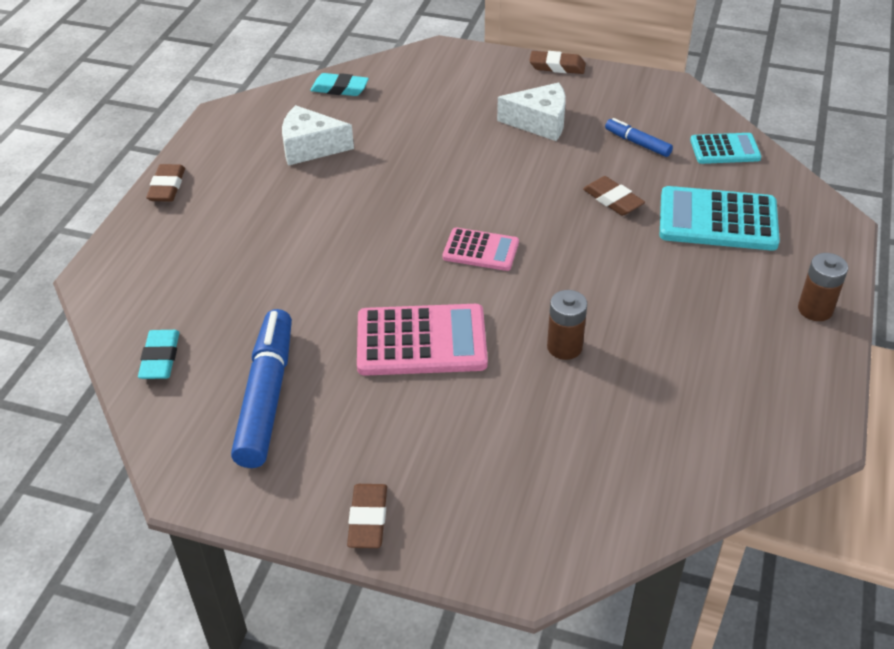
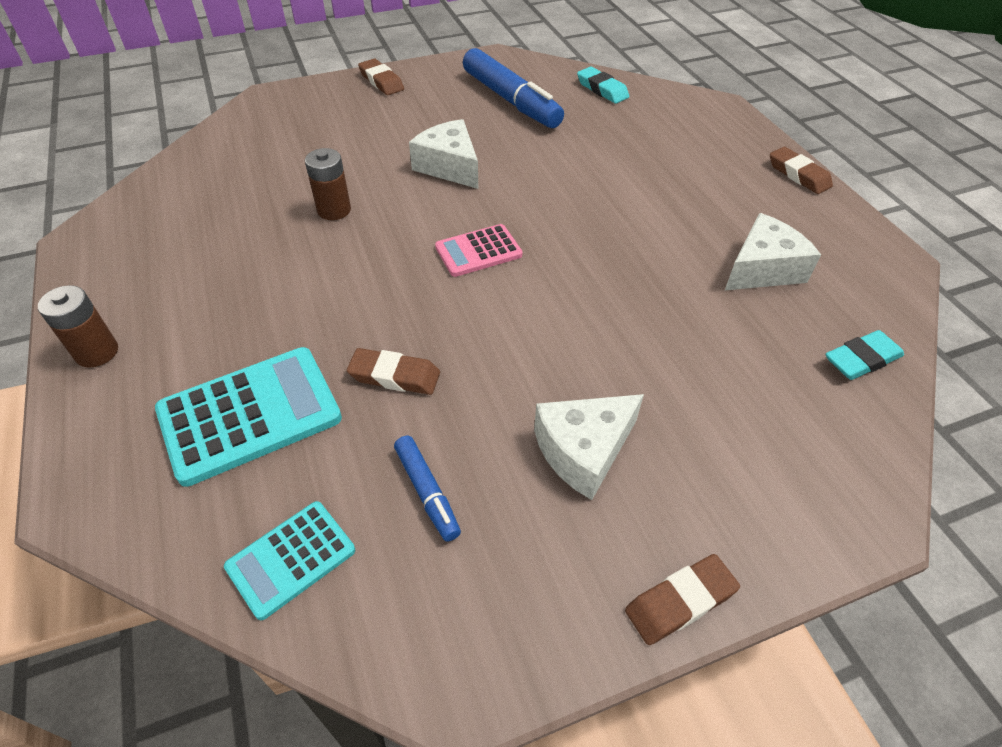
camera: 140 degrees right, 5 degrees up
(421, 341) = (449, 166): pink calculator -> white cheese
(637, 143) = (427, 492): blue marker -> blue marker turned 60 degrees clockwise

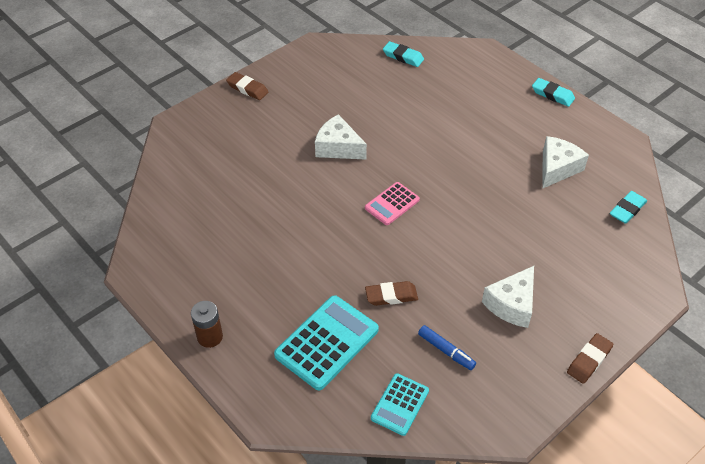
camera: 20 degrees left, 0 degrees up
(334, 210) = (285, 201): brown battery -> none
(511, 100) = (347, 82): blue marker -> none
(798, 175) = (552, 95): brown eraser -> turquoise eraser

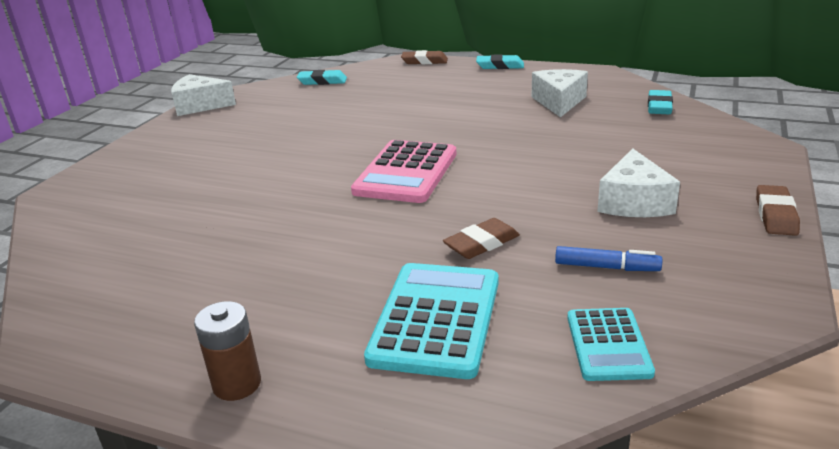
camera: 25 degrees left, 20 degrees down
(247, 89) = (146, 142): brown eraser -> brown eraser (424, 61)
(338, 147) = (299, 152): white cheese -> white cheese (200, 106)
(392, 204) = (406, 173): pink calculator -> pink calculator, size x1.69

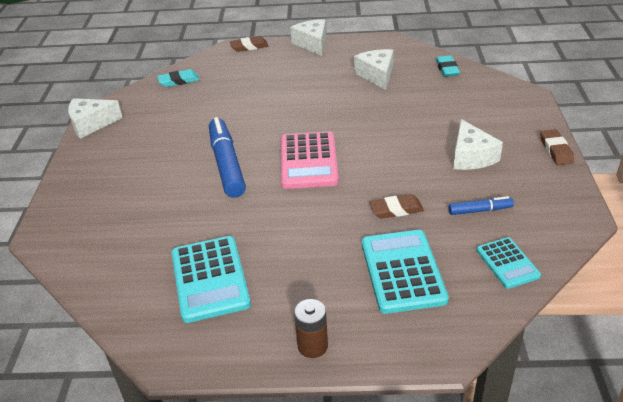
camera: 20 degrees left, 10 degrees up
(182, 272) = (210, 279): none -> turquoise calculator
(307, 161) = (227, 164): none -> blue marker
(481, 244) = (396, 210): brown eraser -> brown eraser turned 45 degrees clockwise
(500, 66) = (312, 44): turquoise eraser -> white cheese

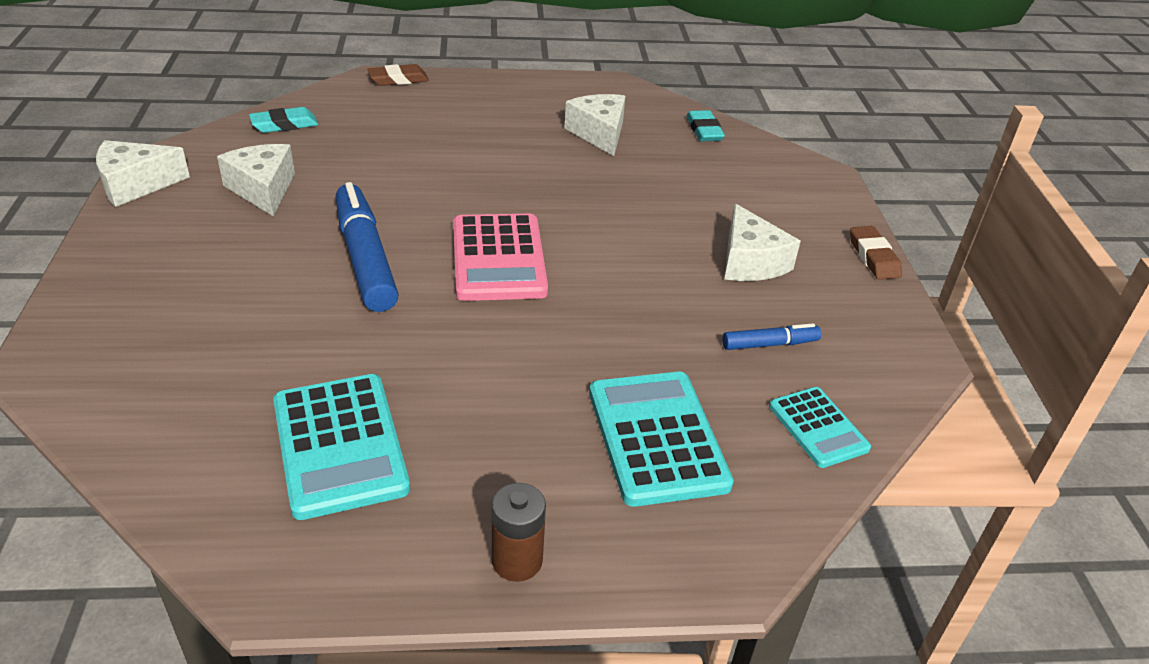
camera: 10 degrees left, 0 degrees up
(312, 44) = (497, 81): white cheese -> white cheese (263, 189)
(396, 210) = (641, 339): brown eraser -> none

